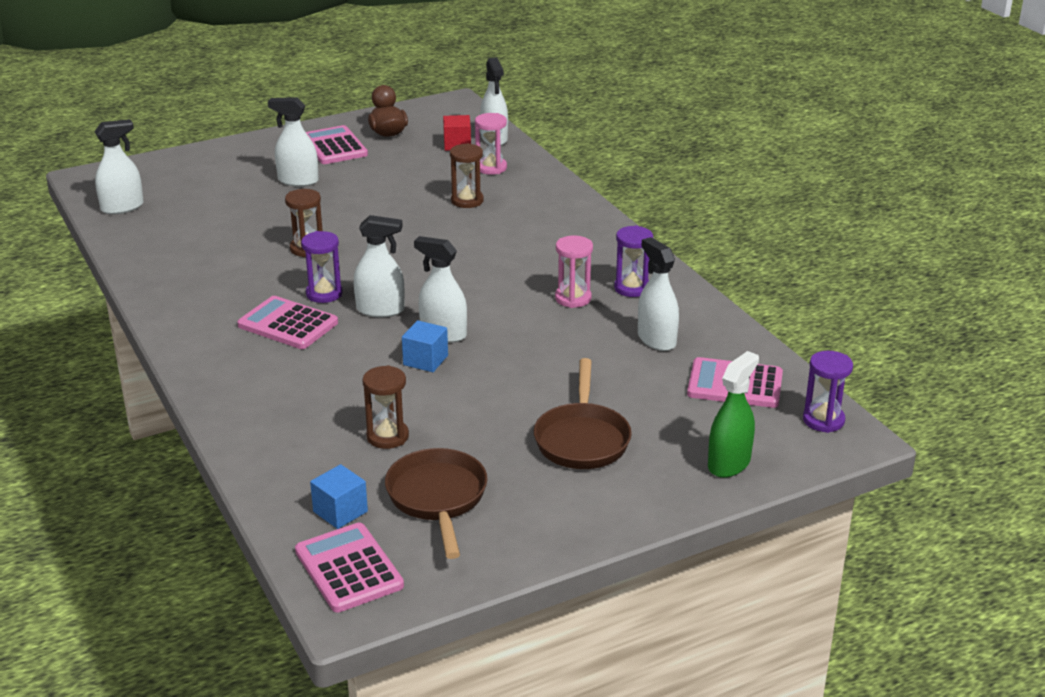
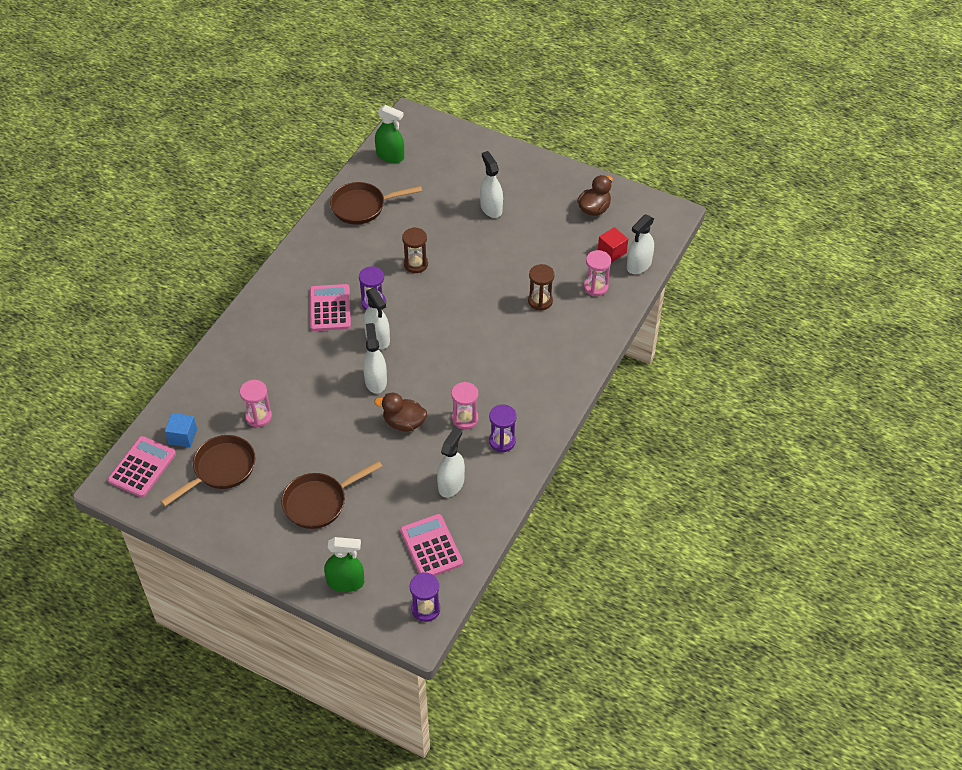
camera: 55 degrees right, 20 degrees up
(122, 207) = (390, 156): white spray bottle -> green spray bottle
(167, 249) = (362, 207): none -> brown pan
(334, 146) = (551, 196): pink calculator -> none
(387, 436) = (258, 416): brown hourglass -> pink hourglass
(425, 360) = (342, 389): blue cube -> none
(530, 338) = (404, 423): none -> brown duck

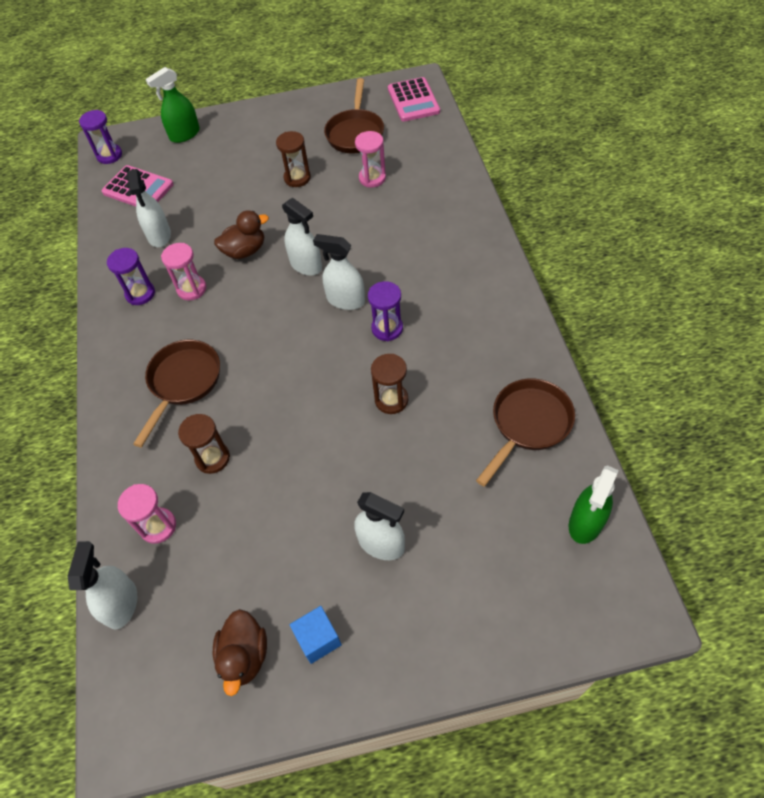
camera: 145 degrees right, 5 degrees up
(183, 436) = (411, 132): blue cube -> blue cube (318, 639)
(307, 459) = (297, 178): none -> brown hourglass
(319, 502) = (256, 161): brown pan -> brown pan (183, 383)
(330, 308) = (422, 295): pink calculator -> none
(390, 156) = (586, 522): green spray bottle -> green spray bottle turned 45 degrees counterclockwise
(612, 251) = (171, 598): red cube -> none

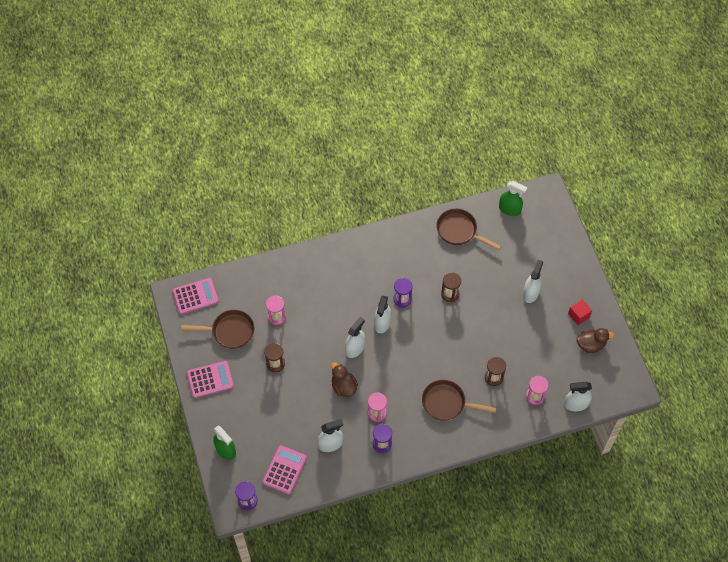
camera: 100 degrees left, 5 degrees up
(287, 118) = (210, 379): none -> pink calculator
(318, 639) = (578, 315): blue cube -> red cube

